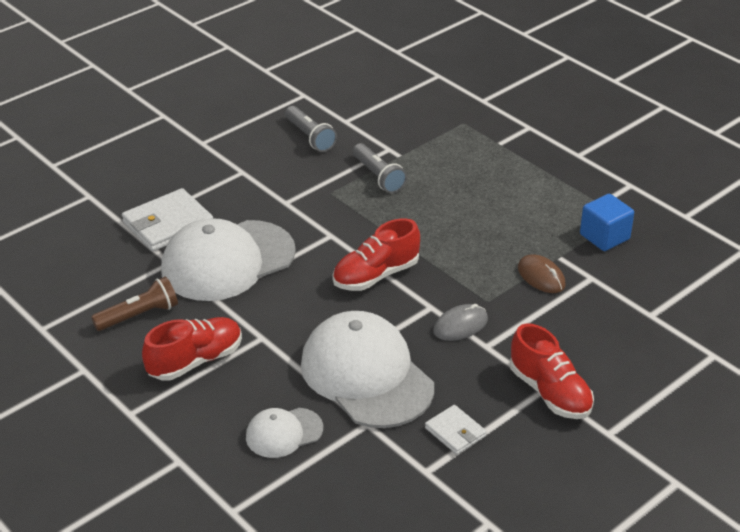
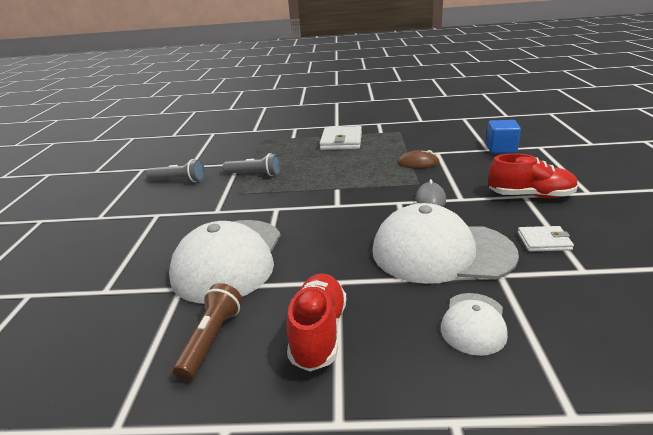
camera: 45 degrees left, 10 degrees down
(168, 224) = (140, 268): white wallet -> white wallet (341, 141)
(376, 275) = (341, 208): red shoe -> none
(604, 237) = (409, 139): blue cube -> blue cube (501, 149)

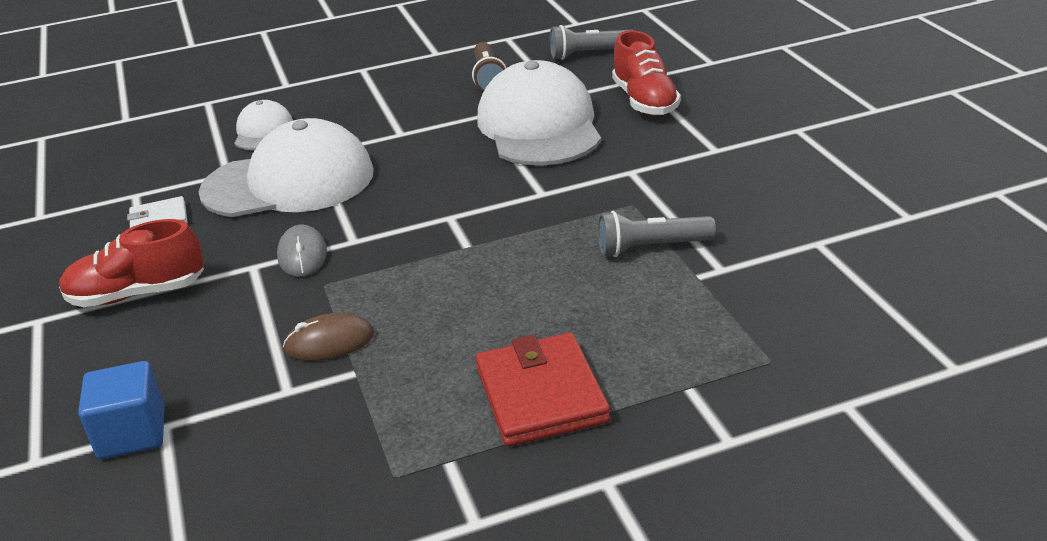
camera: 160 degrees right, 5 degrees up
(179, 180) = (781, 207): grey flashlight -> grey flashlight (589, 54)
(318, 333) = (399, 99): red shoe -> red shoe (645, 101)
(341, 141) = (541, 395): white wallet -> red wallet

